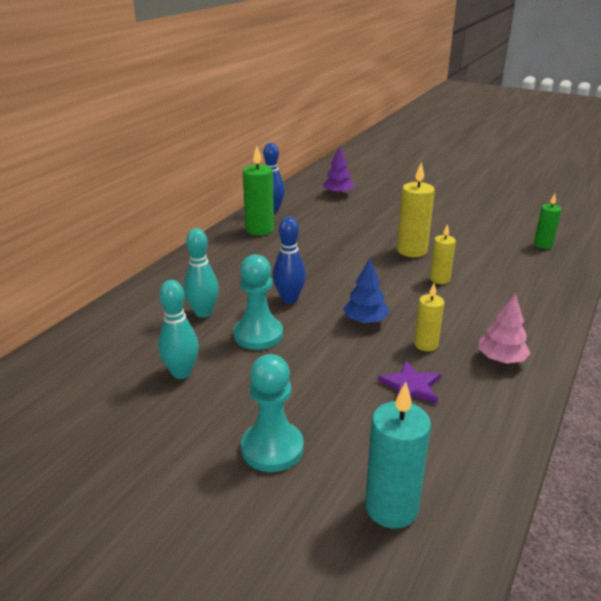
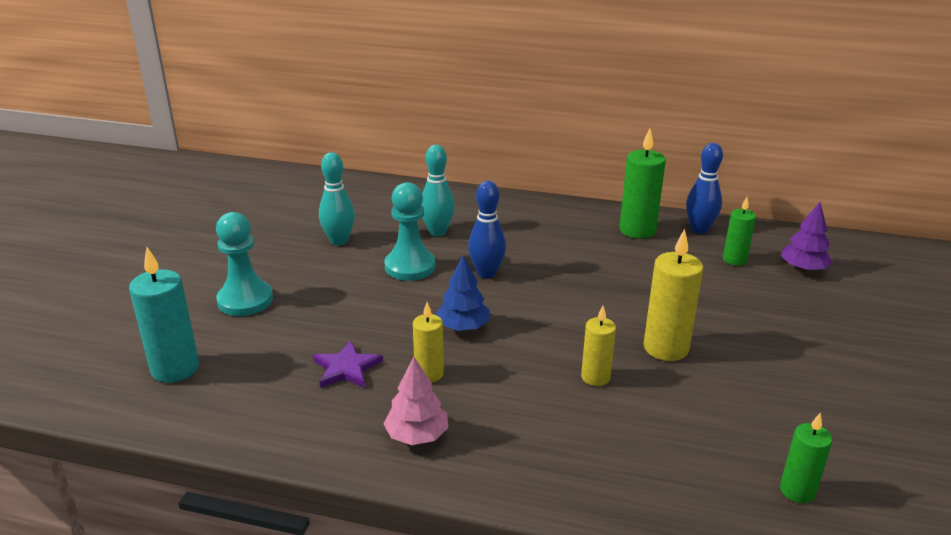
camera: 75 degrees right, 0 degrees up
(317, 209) = (734, 260): none -> green candle

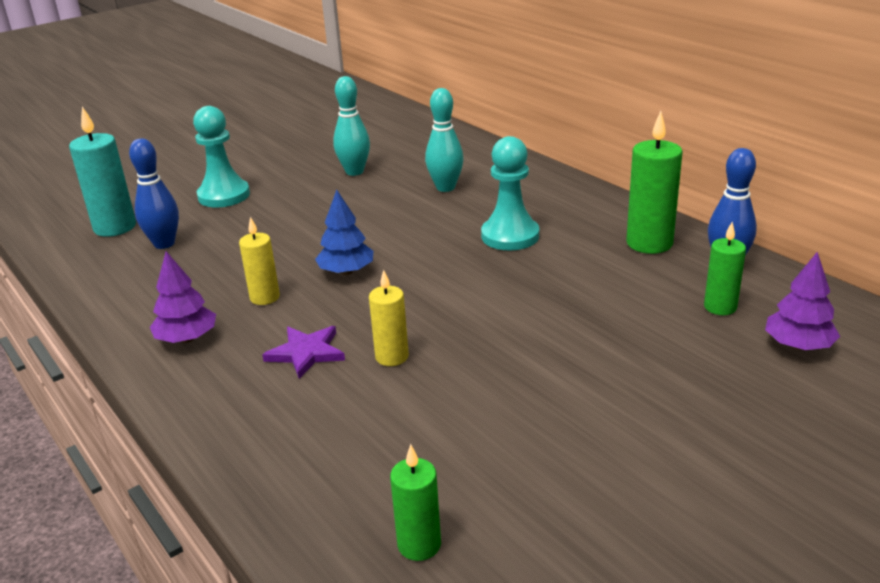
camera: 40 degrees right, 0 degrees up
(346, 368) = (215, 269): purple star -> purple star (306, 353)
(410, 266) = (379, 209): turquoise pawn -> turquoise pawn (510, 236)
(417, 435) = (187, 339): pink tree -> purple tree
(486, 273) = (434, 235): blue bowling pin -> blue bowling pin (164, 244)
(666, 348) = (500, 360): yellow candle -> none

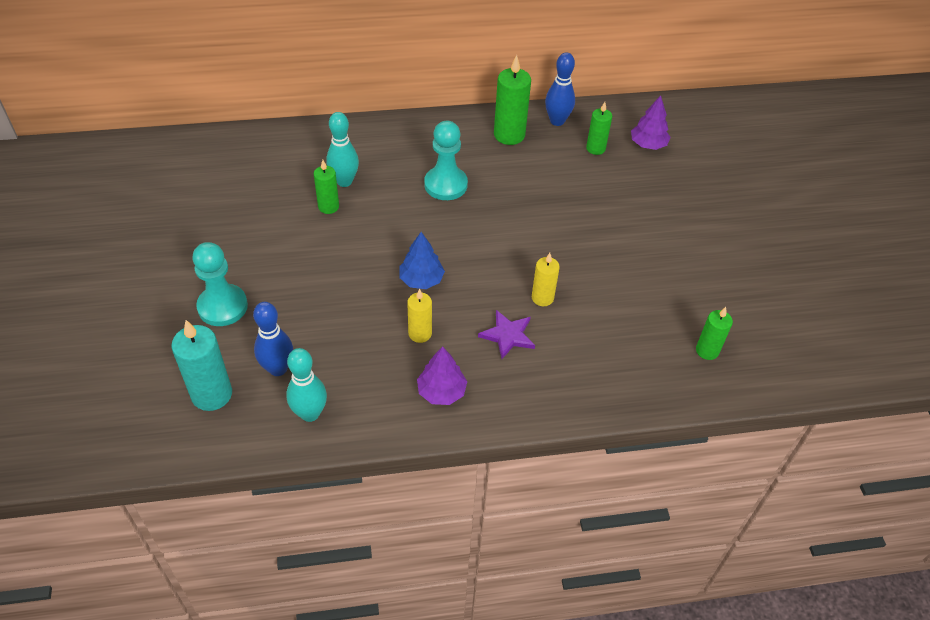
camera: 65 degrees left, 20 degrees up
(354, 172) = (262, 216): turquoise bowling pin -> turquoise bowling pin (310, 413)
(400, 193) = (328, 207): none -> green candle

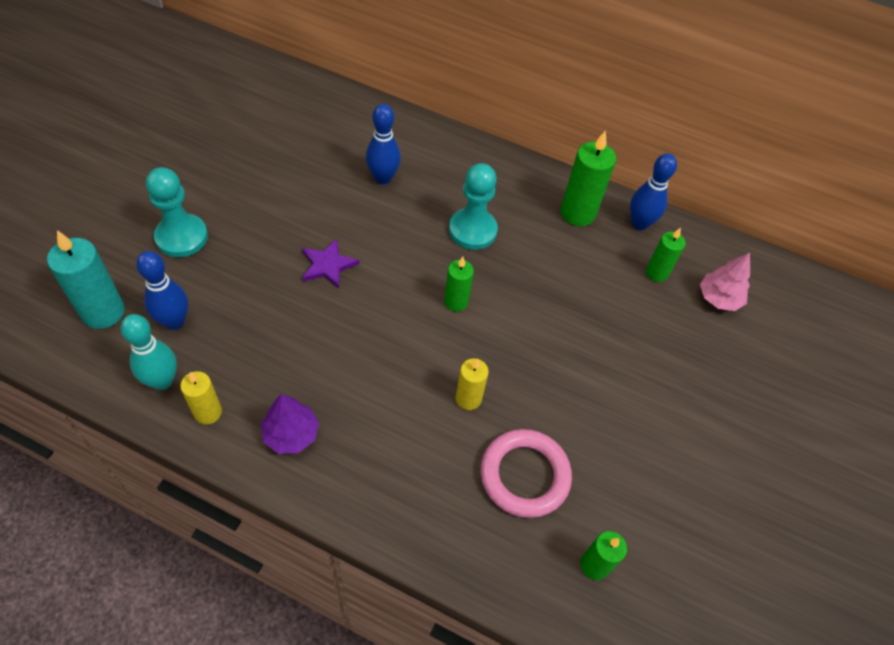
camera: 30 degrees right, 5 degrees up
(328, 207) = (348, 194): green candle -> green candle (456, 302)
(344, 181) = (383, 178): turquoise bowling pin -> blue bowling pin
(420, 333) = (322, 364): yellow candle -> yellow candle (208, 412)
(421, 280) = (369, 311): blue tree -> none
(507, 335) = (401, 416): purple star -> purple star (328, 265)
(620, 324) = (524, 475): none -> pink ring
(648, 144) = (718, 298): purple tree -> pink tree

